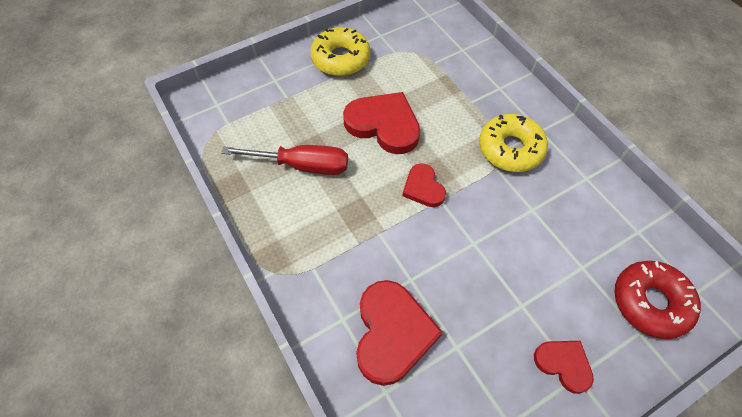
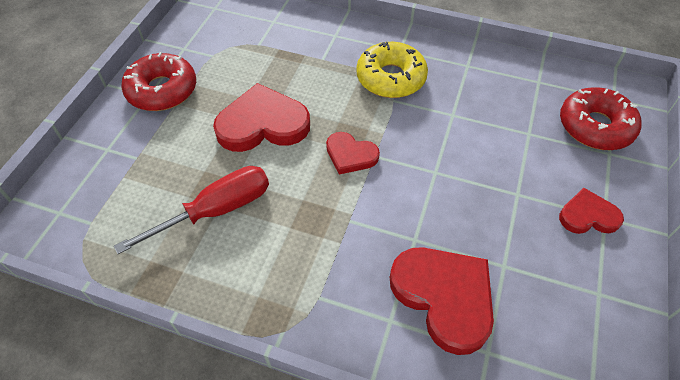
camera: 40 degrees left, 5 degrees down
(340, 59) = (162, 90): yellow donut -> red donut

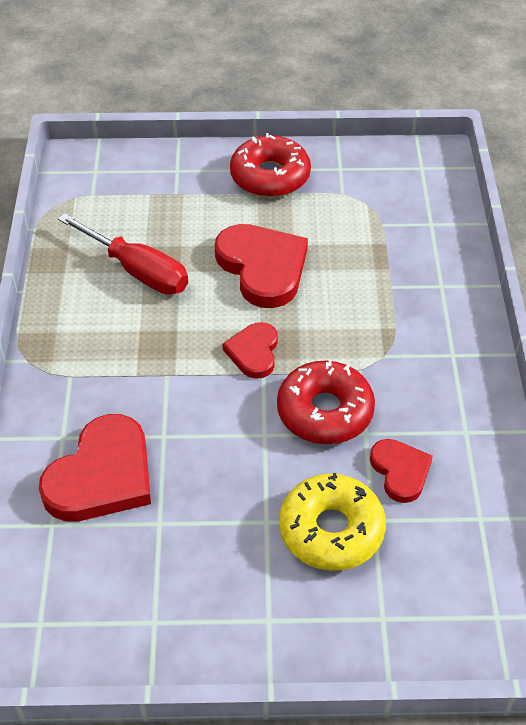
camera: 70 degrees right, 5 degrees down
(391, 78) = (395, 358): yellow donut -> yellow donut (331, 530)
(588, 216) = (263, 600): red heart -> red heart (400, 471)
(595, 126) = (424, 596): red donut -> red donut (325, 411)

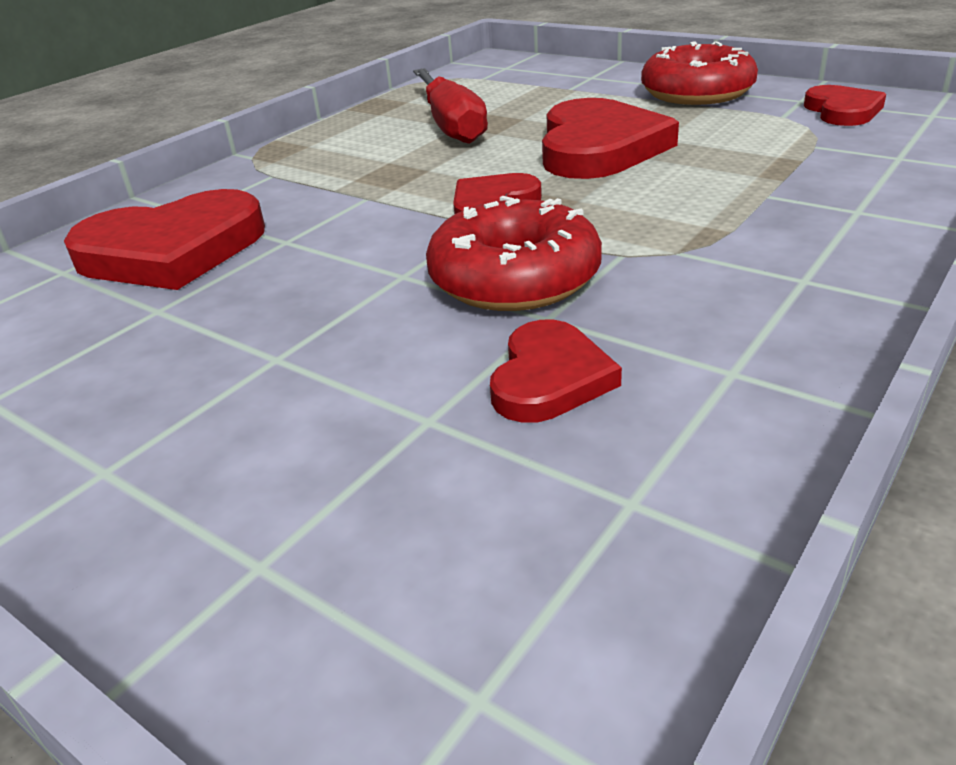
camera: 40 degrees right, 15 degrees down
(331, 530) = (346, 404): yellow donut -> none
(372, 177) = (842, 111): none -> red heart

